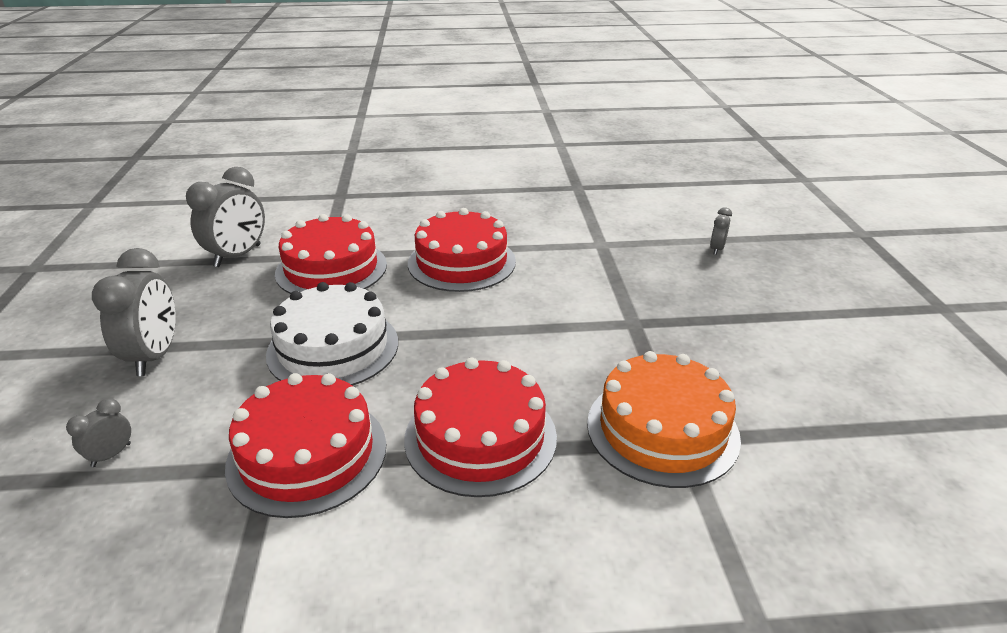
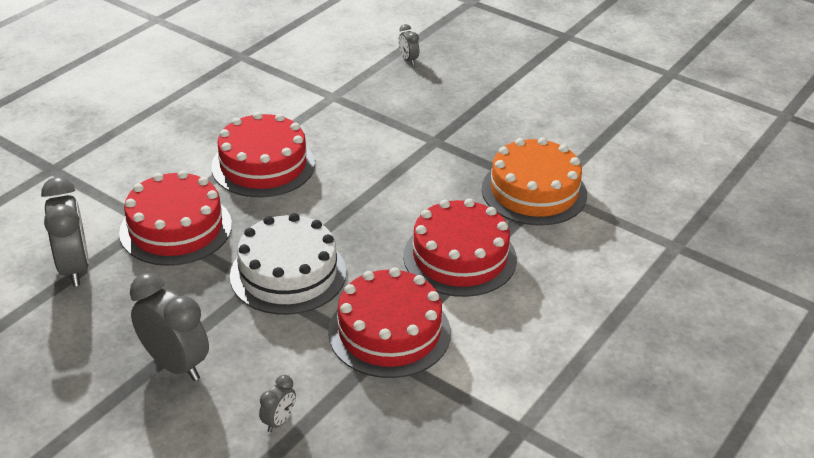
camera: 50 degrees left, 5 degrees up
(111, 455) = (279, 421): grey clock -> grey clock turned 135 degrees counterclockwise

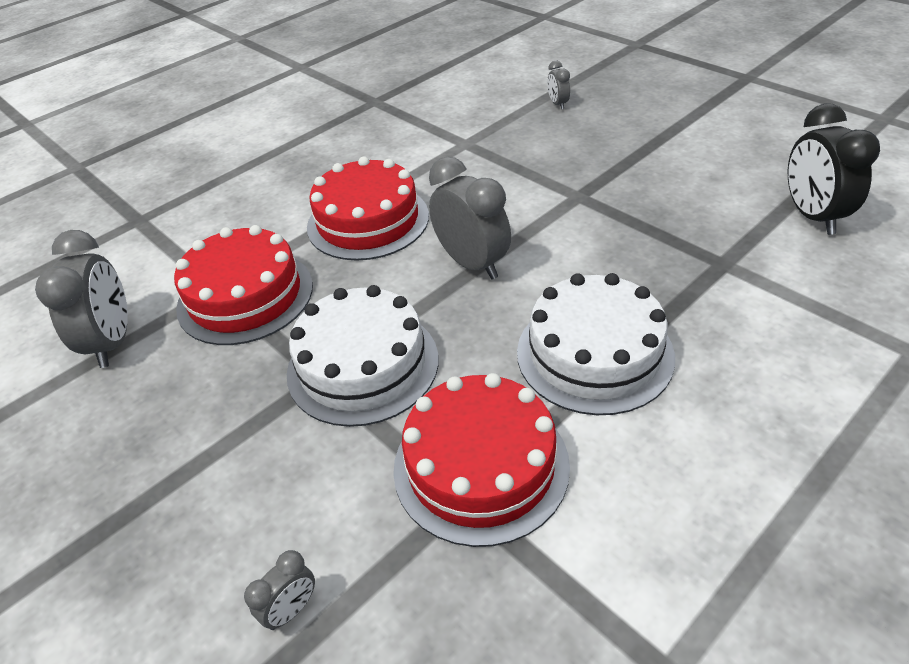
camera: 15 degrees right, 5 degrees up
(175, 364) = (181, 494): grey clock -> grey clock (472, 264)
(459, 257) = (594, 353): red cake -> white cake
(534, 191) = (703, 264): orange cake -> none
(613, 154) = (812, 216): none -> black clock

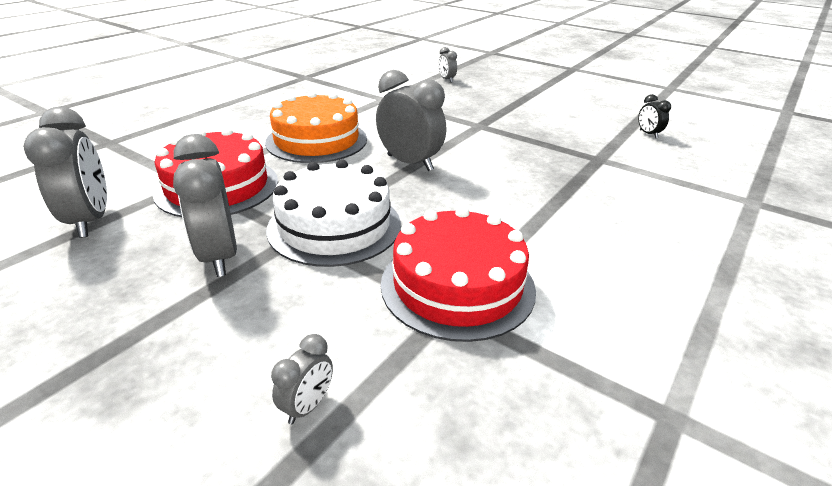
camera: 15 degrees left, 10 degrees down
(234, 403) = (219, 256): none -> grey clock
(368, 221) = (316, 140): red cake -> orange cake
(594, 353) = (525, 211): white cake -> none
(812, 216) = (648, 134): black clock -> black clock, size x0.49

